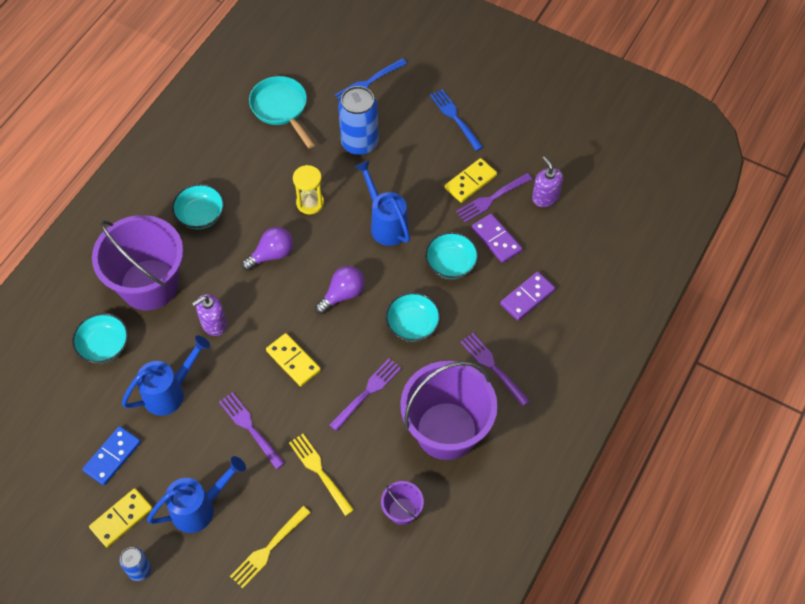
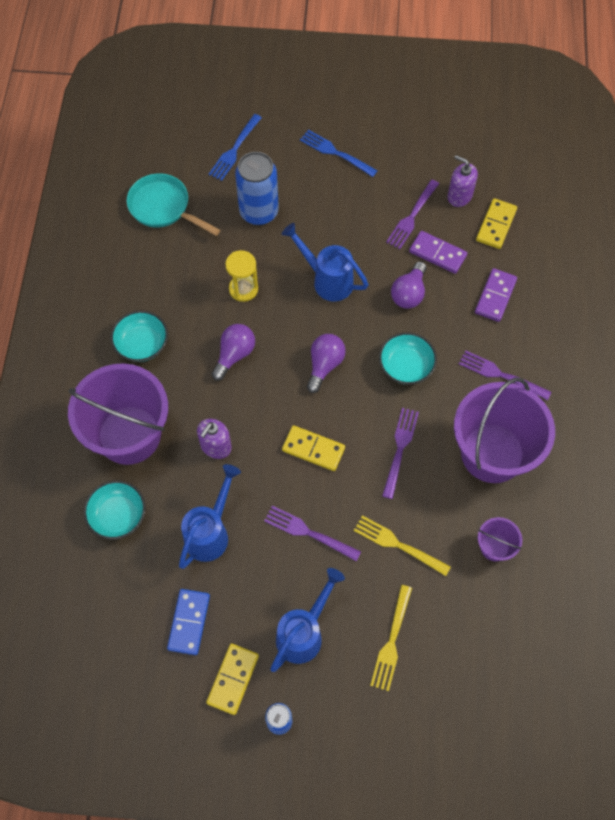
camera: 25 degrees left, 5 degrees up
(451, 264) = (409, 293): turquoise bowl -> purple light bulb
(470, 182) = (384, 208): yellow domino -> yellow domino (496, 225)

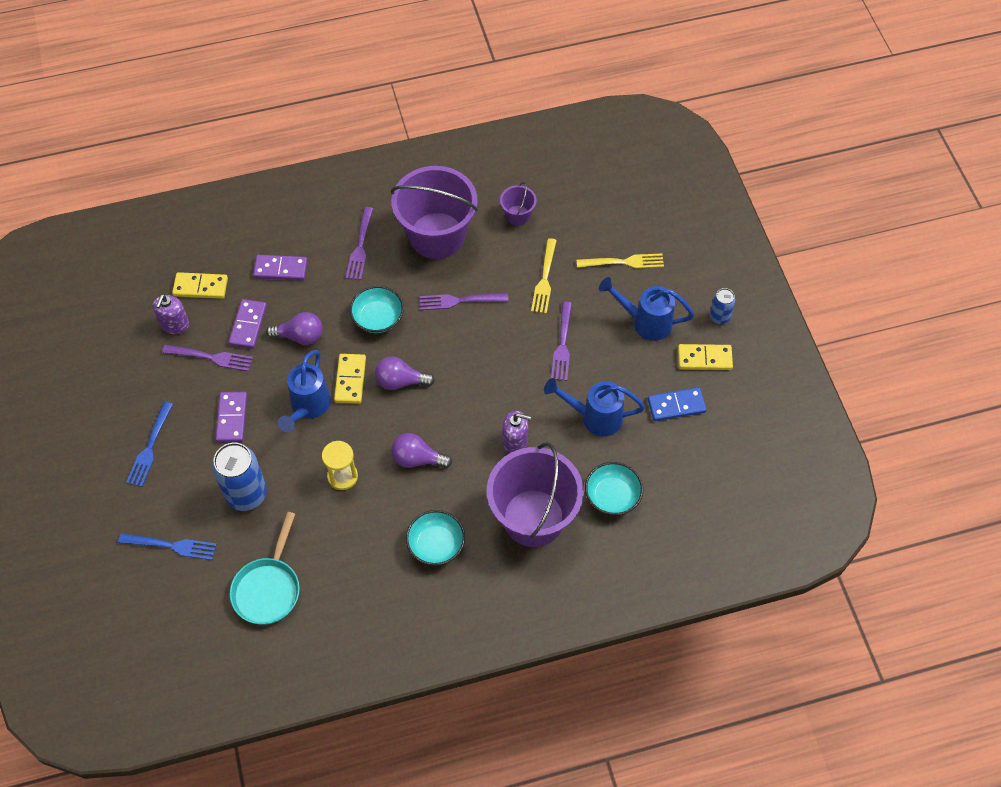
camera: 110 degrees left, 5 degrees down
(313, 449) = (486, 364): yellow domino -> yellow domino (350, 380)
(340, 218) = (232, 418): none -> purple domino

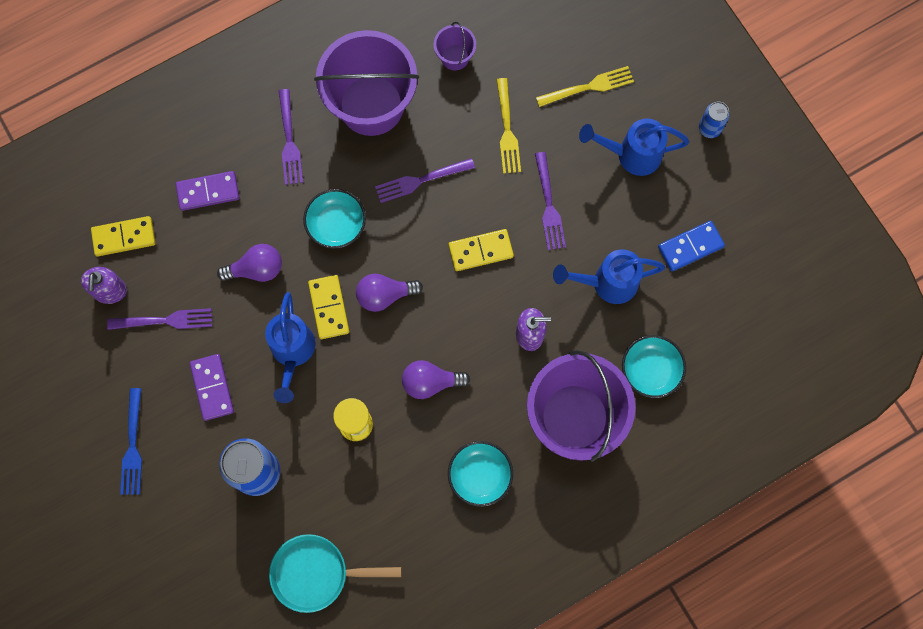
camera: 15 degrees left, 15 degrees up
(171, 546) = (195, 553): blue fork -> none
(248, 325) = (193, 270): purple domino -> none
(268, 588) = (316, 573): turquoise pan -> turquoise pan turned 90 degrees clockwise
(704, 358) = (706, 183): yellow domino -> yellow domino (480, 251)

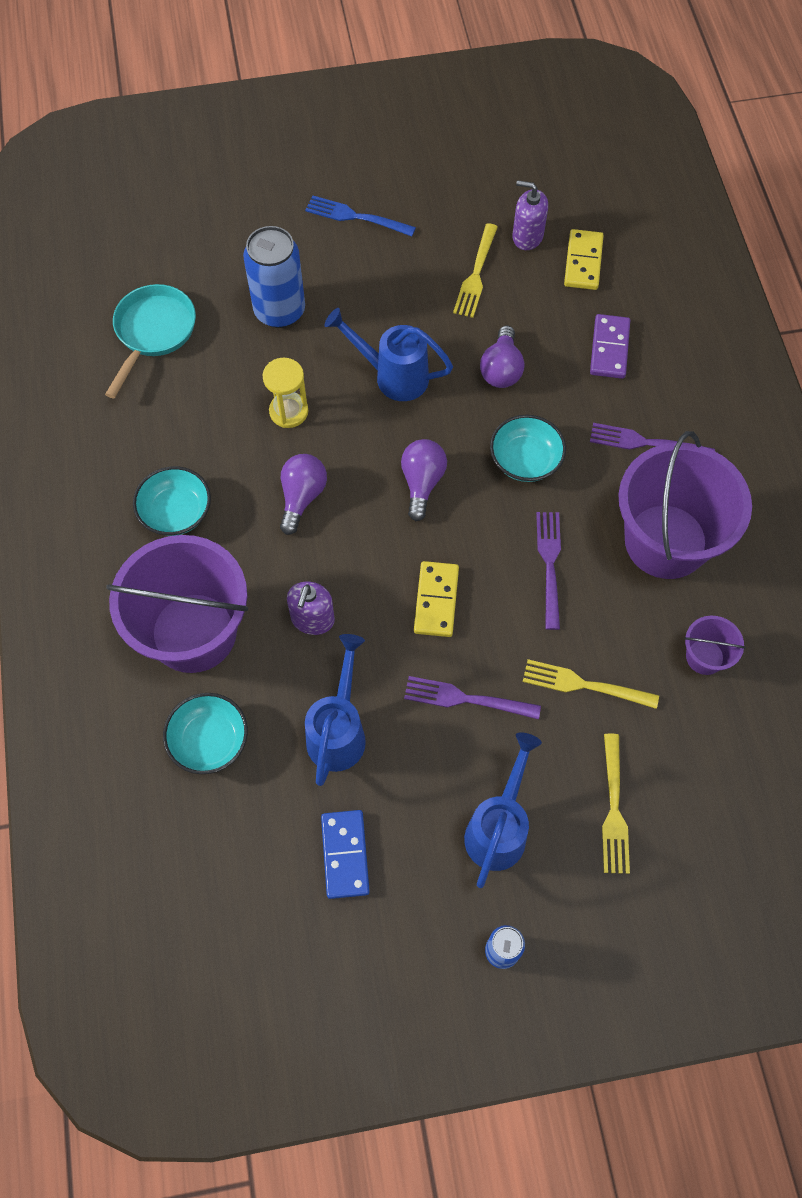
camera: 110 degrees right, 10 degrees down
(165, 320) = (476, 274): purple fork -> yellow fork
(212, 387) = (386, 296): purple domino -> none
(329, 307) = (429, 424): yellow domino -> none

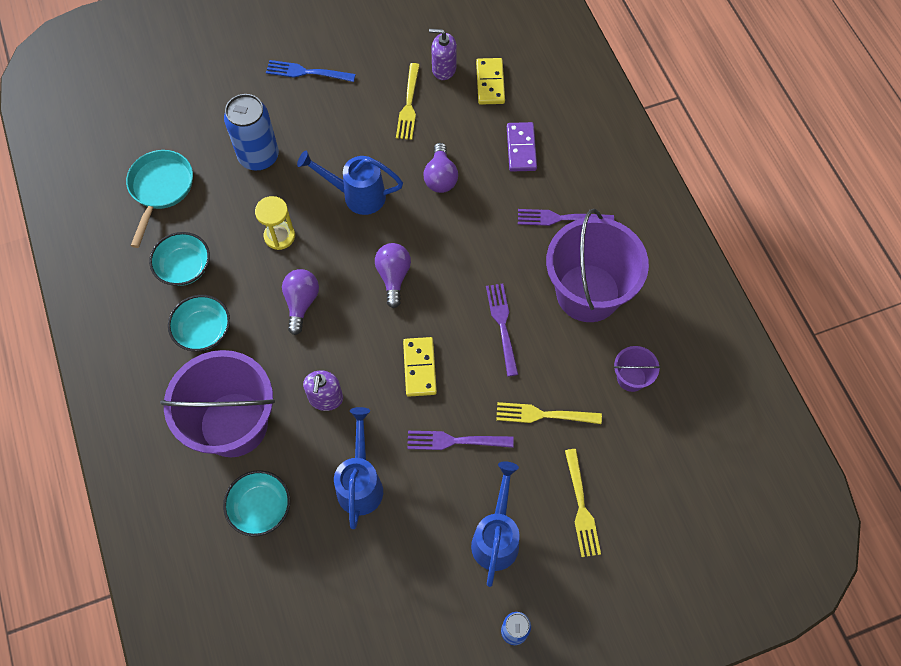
camera: 10 degrees left, 0 degrees up
(345, 855) = (381, 578): blue domino -> none
(525, 460) = (470, 246): turquoise bowl -> turquoise bowl (184, 267)

